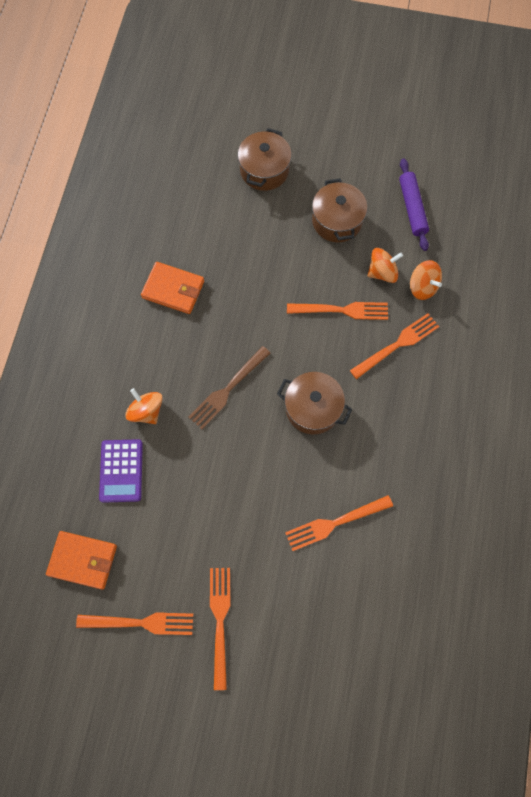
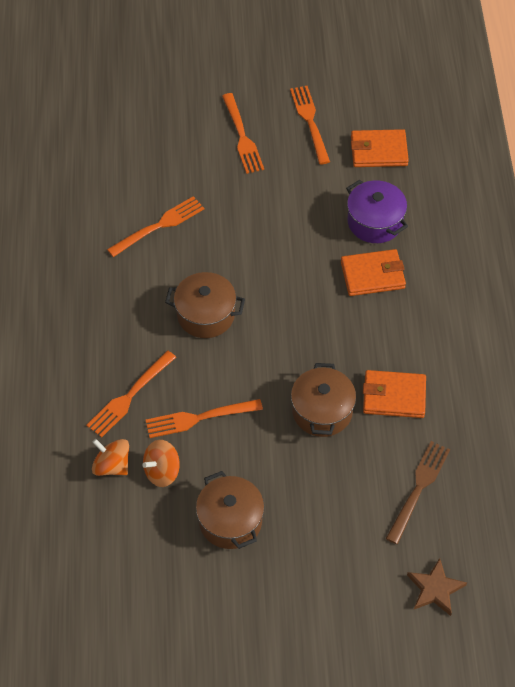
camera: 165 degrees right, 15 degrees down
(121, 471) = (375, 222): purple calculator -> purple pot
(140, 622) = (310, 122): orange fork -> orange fork turned 90 degrees clockwise
(146, 411) = (372, 275): orange spinning top -> orange wallet
(201, 139) = (435, 589): none -> brown star
(228, 389) = (298, 312): brown fork -> brown fork (418, 488)
(264, 170) = (339, 566): brown pot -> brown pot (322, 411)
(412, 208) = (140, 561): purple rolling pin -> none

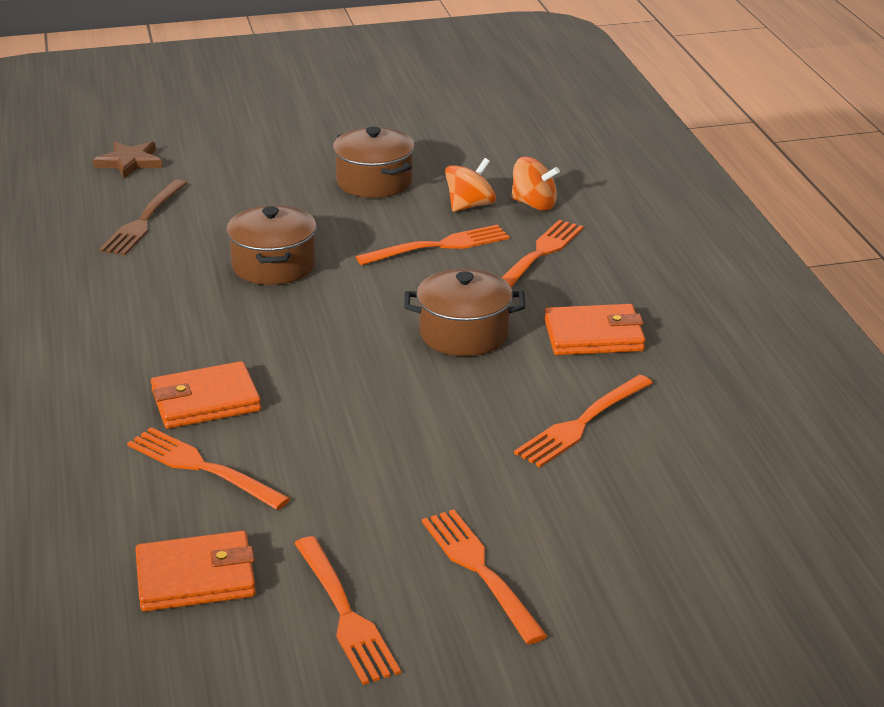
camera: 170 degrees right, 25 degrees down
(375, 222) = (202, 468): purple pot -> orange fork
(394, 396) = (173, 286): orange wallet -> orange wallet (594, 336)

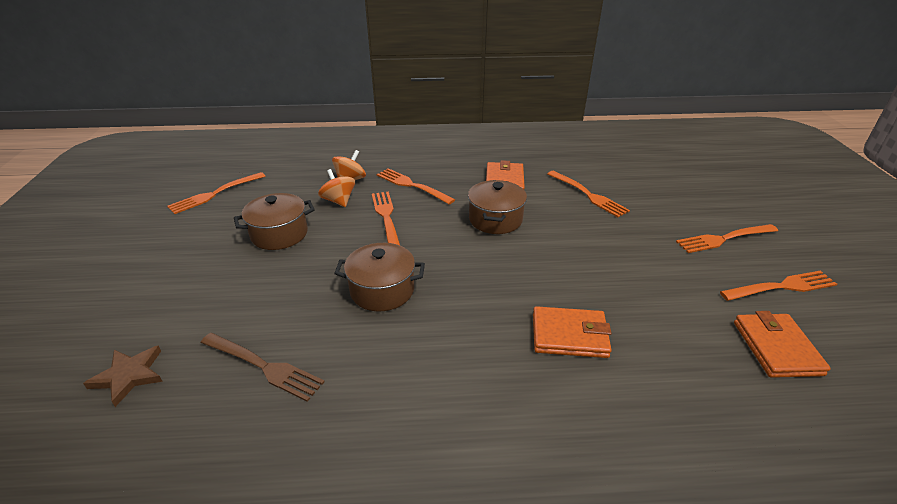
camera: 80 degrees left, 5 degrees up
(202, 468) = (654, 340): orange fork -> orange fork (215, 194)
(205, 401) = (569, 335): orange wallet -> orange wallet turned 75 degrees counterclockwise

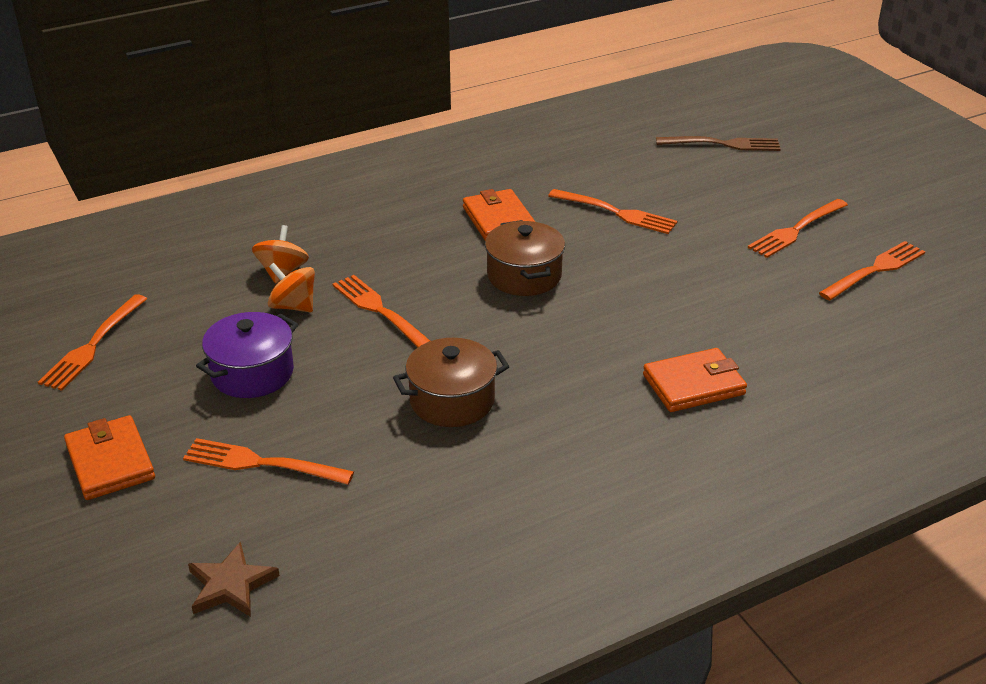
camera: 25 degrees left, 0 degrees up
(263, 366) = (385, 522): brown fork -> brown fork (723, 144)
(279, 234) = (252, 373): brown pot -> purple pot
(412, 185) = (378, 258): orange fork -> orange fork (262, 463)
(776, 348) = (893, 335): orange wallet -> orange wallet (110, 462)

